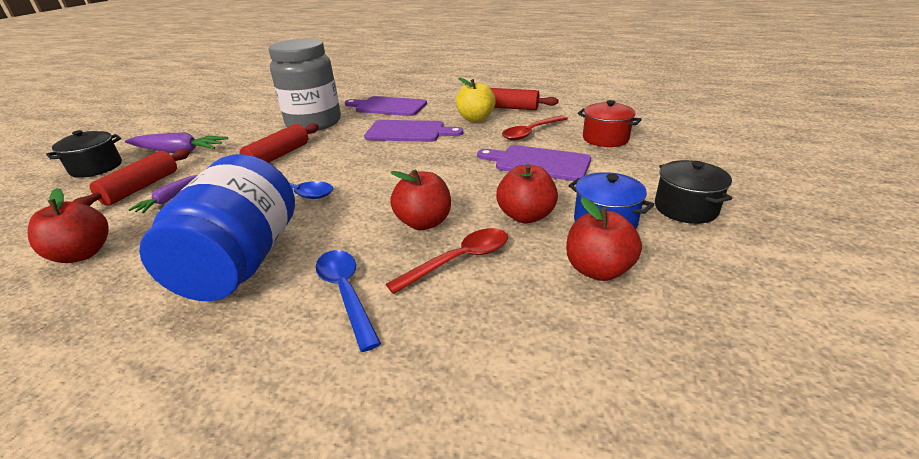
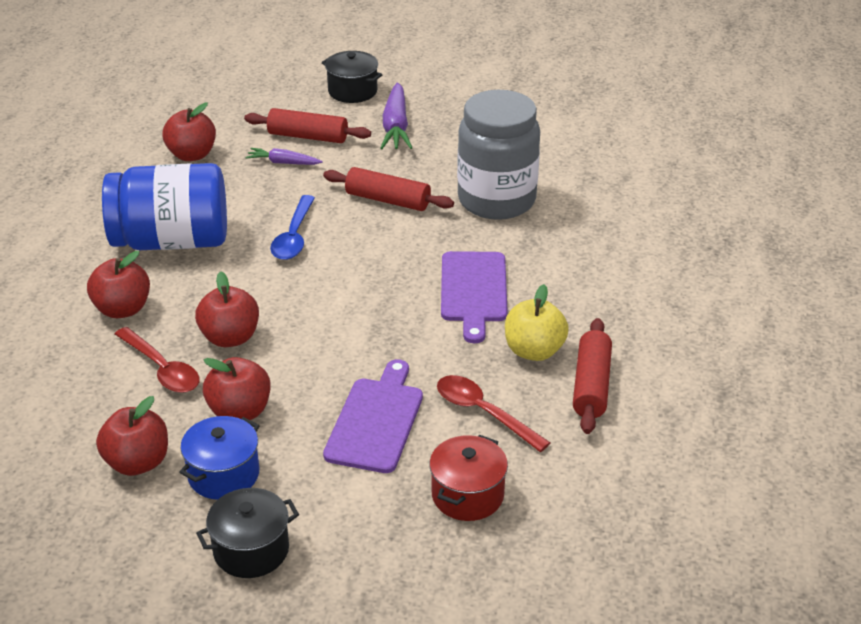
camera: 80 degrees right, 5 degrees up
(346, 293) = (122, 309): blue spoon -> red apple
(388, 107) = (574, 254): purple cutting board -> none

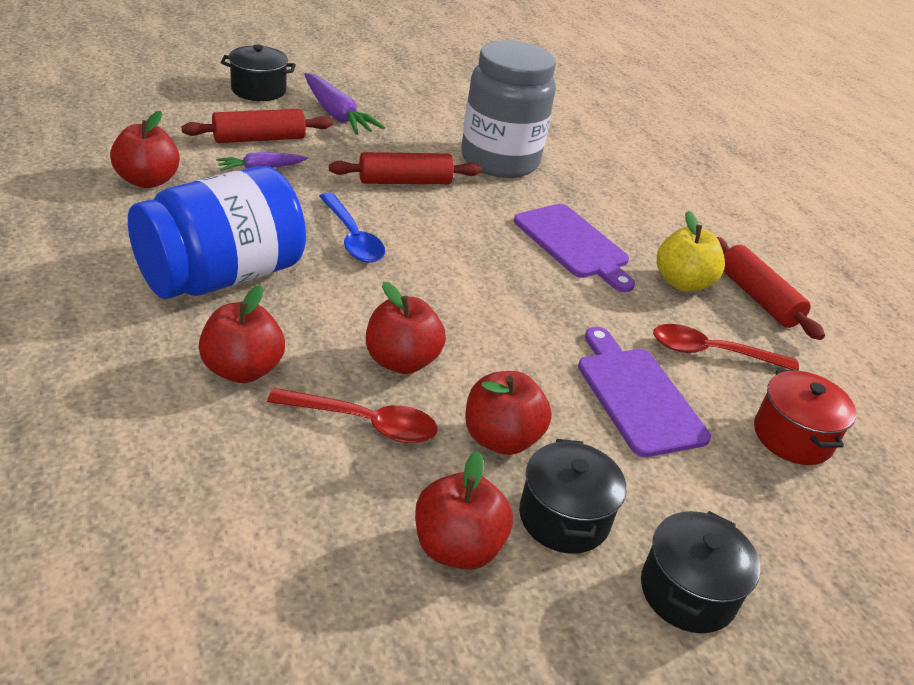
camera: 40 degrees left, 0 degrees up
(223, 474) = (564, 517): blue pot -> black pot

